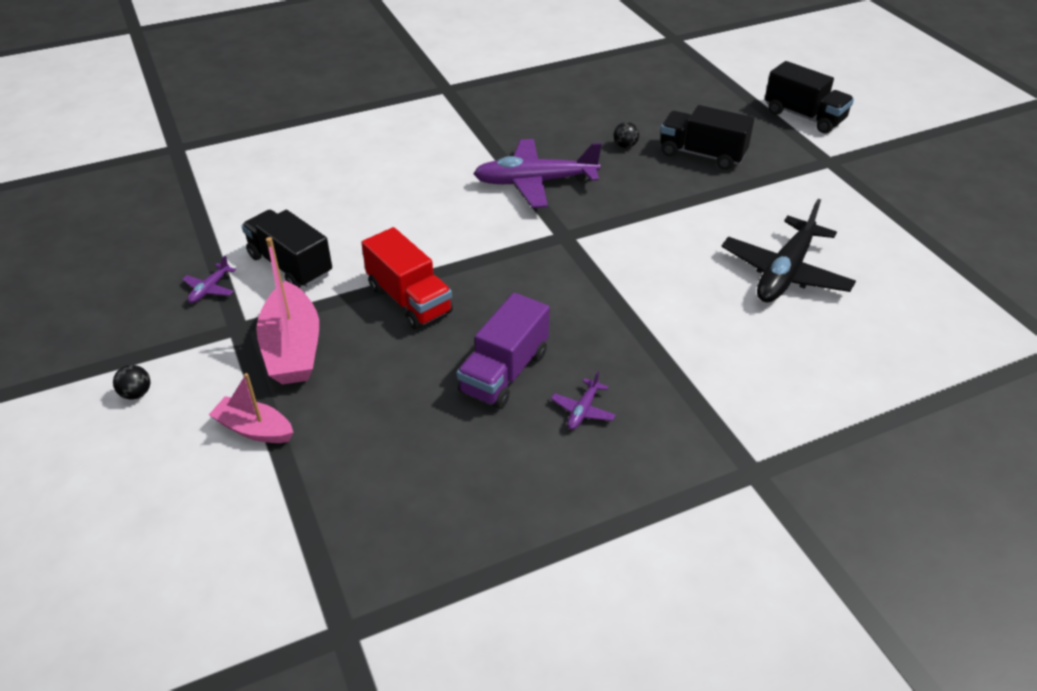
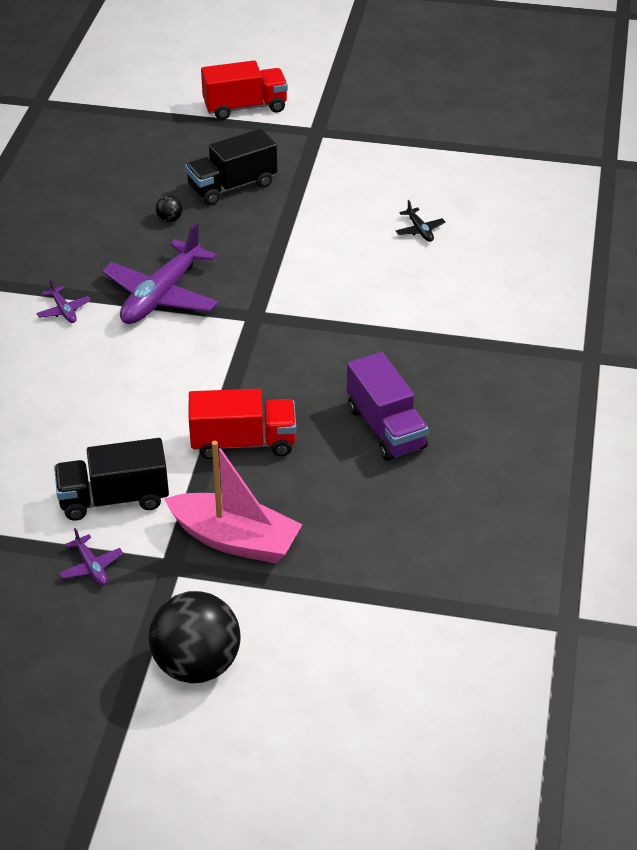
camera: 55 degrees left, 0 degrees up
(136, 393) = (197, 665): black ball -> black ball, size x2.45
(254, 429) = (316, 600): pink boat -> none
(583, 410) = (464, 406): purple plane -> purple plane (64, 310)
(785, 273) = (420, 230): black plane -> black plane, size x0.43
(804, 116) = (245, 107): black truck -> red truck

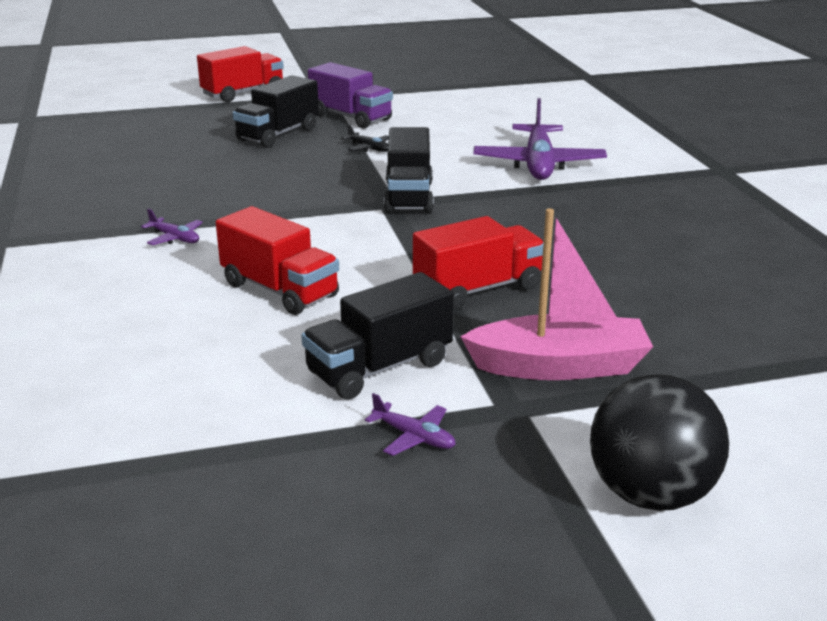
camera: 25 degrees left, 15 degrees down
(101, 396) = (279, 290): none -> red truck
(161, 296) = (276, 209): purple plane -> purple plane (538, 164)
(170, 219) = (235, 162): black ball -> none
(278, 311) = (408, 197): none -> black truck
(386, 428) = (607, 248): purple truck -> purple truck (351, 117)
(420, 230) = (481, 130): black plane -> black plane (369, 148)

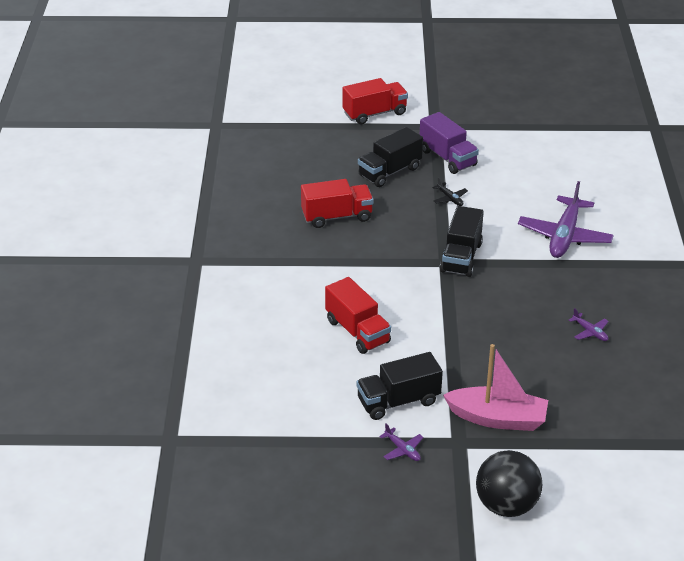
camera: 15 degrees right, 10 degrees up
(175, 238) = (303, 274): purple plane -> purple plane (590, 332)
(478, 289) = (475, 351): red truck -> red truck (337, 217)

